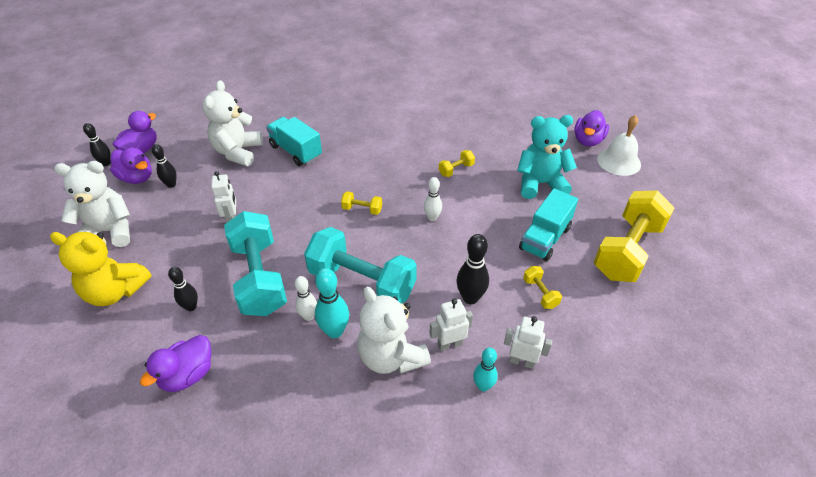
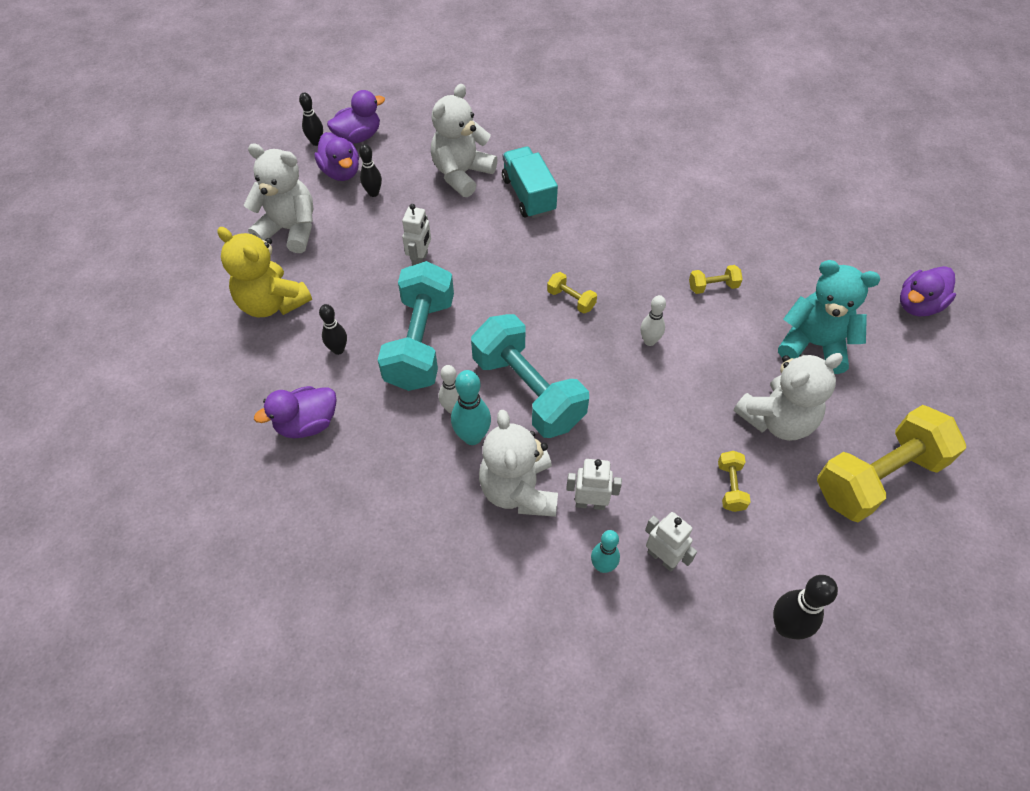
camera: 25 degrees right, 10 degrees up
(470, 298) = (642, 459): black bowling pin -> black bowling pin (786, 626)
(545, 238) = (777, 420): turquoise truck -> white teddy bear
(619, 161) = (944, 350): white bell -> none

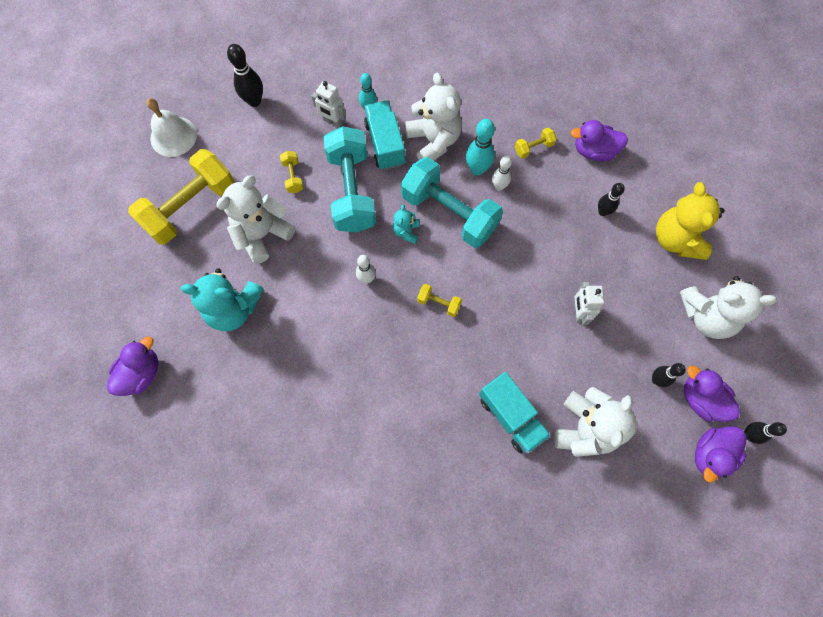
camera: 165 degrees right, 15 degrees up
(272, 303) = (676, 239): yellow teddy bear -> yellow teddy bear turned 120 degrees counterclockwise
(307, 424) = (594, 151): purple duck -> purple duck turned 135 degrees counterclockwise
(420, 343) = (544, 233): turquoise dumbbell -> turquoise dumbbell (352, 191)
(589, 381) = (406, 232): none -> turquoise teddy bear
(590, 503) = (385, 144): white robot -> turquoise truck
(713, 287) = (321, 348): yellow dumbbell -> yellow dumbbell (533, 148)
(917, 595) = (173, 136): none -> white bell

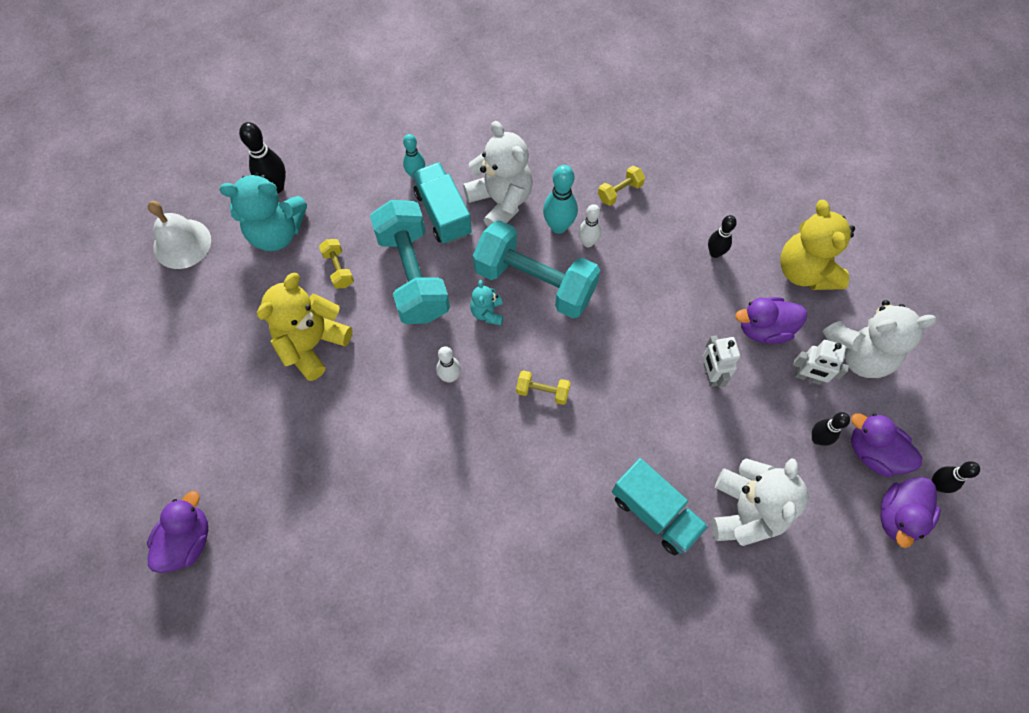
camera: 10 degrees left, 5 degrees down
(191, 207) = (218, 325): yellow dumbbell -> none
(233, 309) = (291, 440): turquoise teddy bear -> turquoise teddy bear (276, 232)
(262, 234) = (312, 344): white teddy bear -> yellow teddy bear
(332, 122) = (375, 197): white robot -> white robot (808, 377)
(594, 151) = (690, 185): purple duck -> purple duck (764, 329)

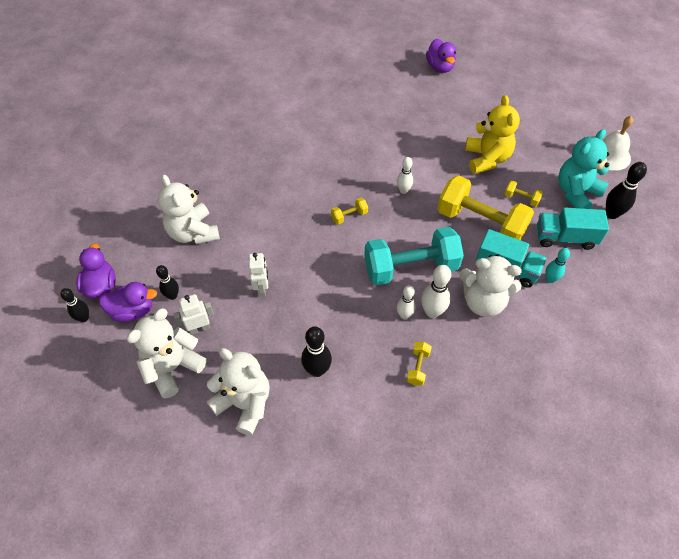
camera: 140 degrees right, 10 degrees down
(413, 275) = (480, 223): turquoise dumbbell -> yellow dumbbell
(487, 313) = (419, 233): turquoise teddy bear -> none
(558, 226) = (432, 312): turquoise bowling pin -> white bowling pin
(655, 513) = (242, 202): turquoise truck -> turquoise truck (565, 237)
(710, 374) = (262, 288): white robot -> white robot turned 45 degrees clockwise
(715, 253) = (317, 370): black bowling pin -> black bowling pin, size x1.51
(764, 329) = (247, 340): purple duck -> none
(805, 271) = (244, 403): yellow teddy bear -> white teddy bear

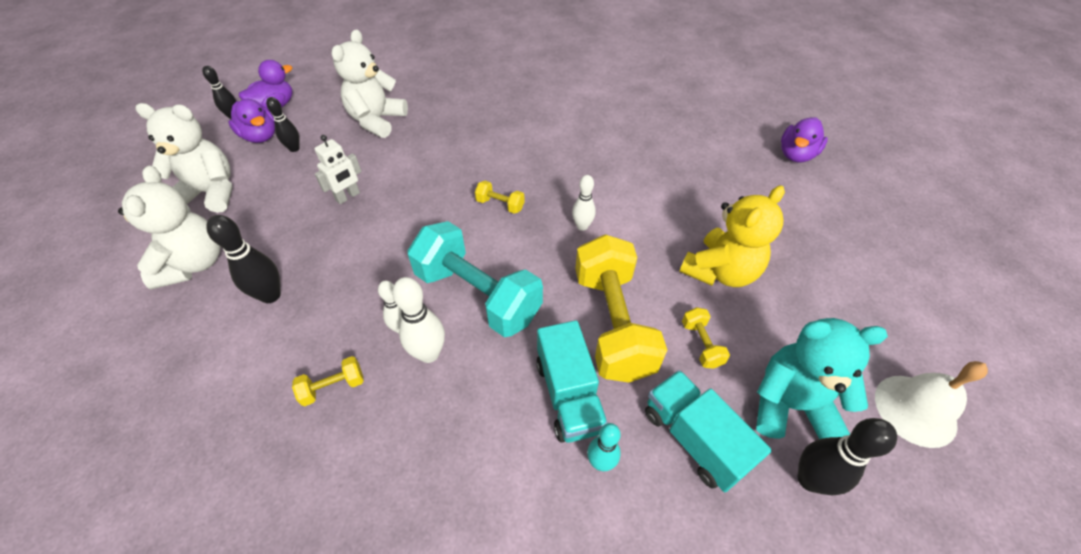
camera: 50 degrees right, 5 degrees down
(199, 328) = (268, 184): white robot -> none
(483, 301) = (490, 399): white teddy bear -> none

